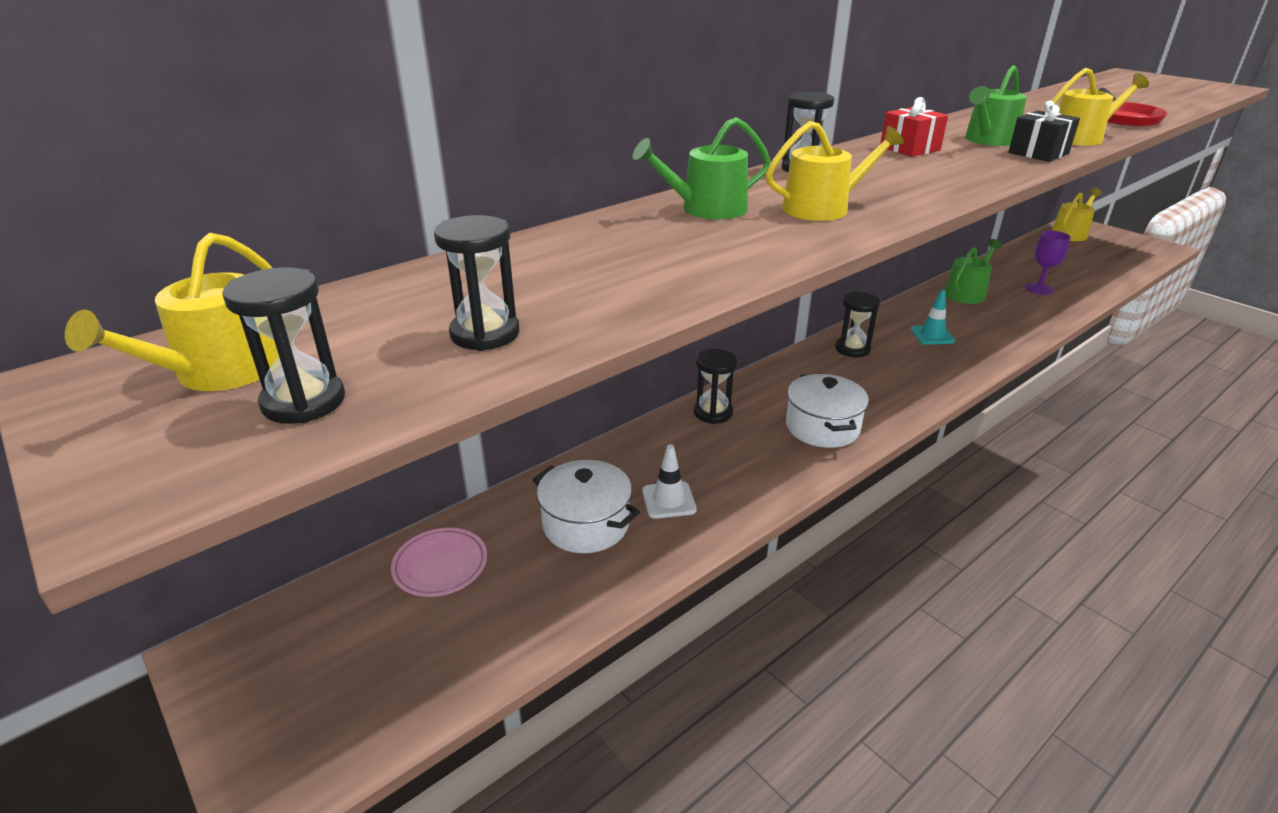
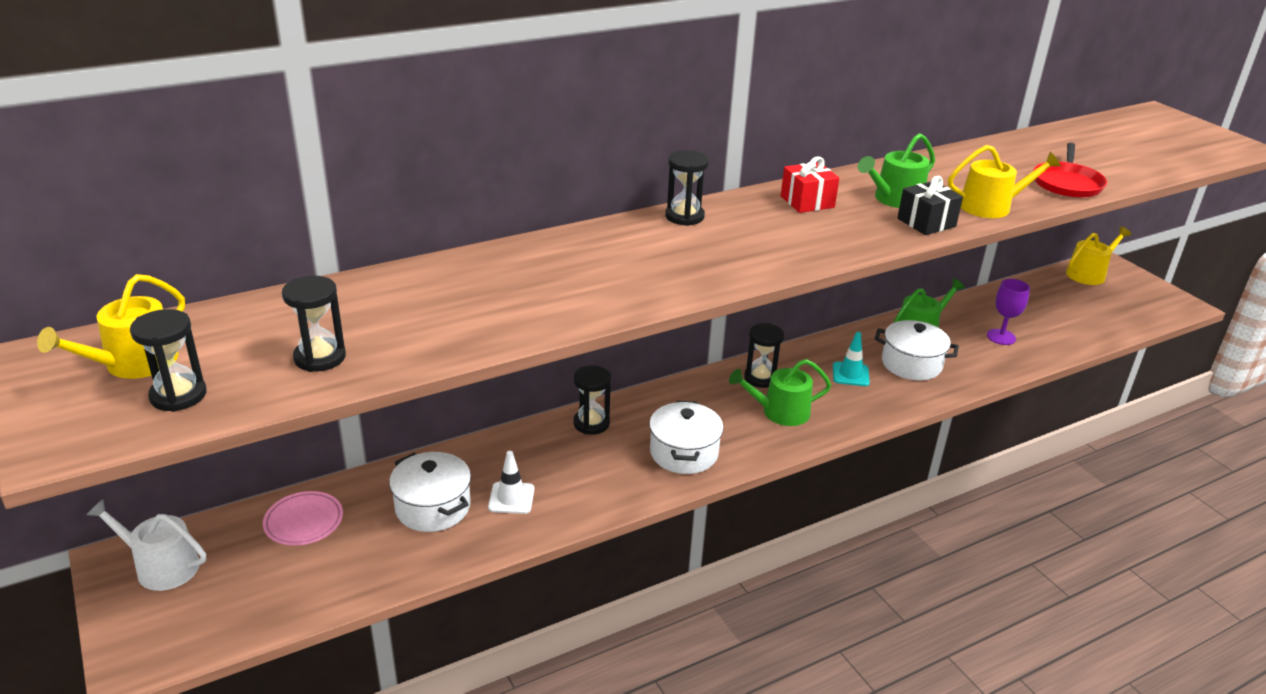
camera: 10 degrees right, 0 degrees up
(275, 652) = (161, 566): none -> white watering can
(706, 209) = (563, 255): green watering can -> green watering can (780, 412)
(822, 208) = (663, 267): yellow watering can -> none
(979, 320) = (911, 364): none -> white pot

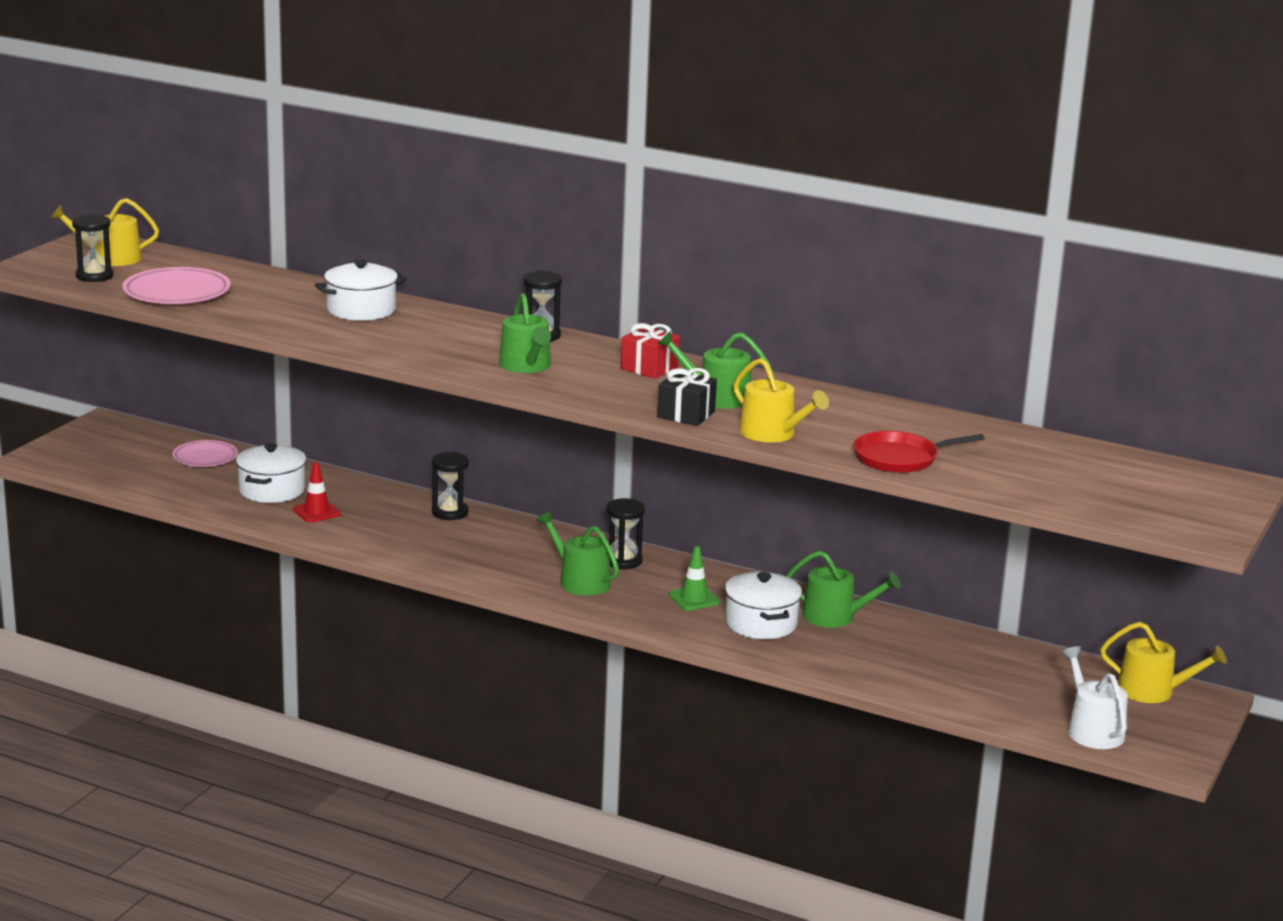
camera: 55 degrees right, 10 degrees down
(161, 566) = (114, 435): white watering can -> white watering can (1092, 730)
(320, 358) = (177, 292): black hourglass -> pink plate
(511, 498) = (316, 512): white traffic cone -> red traffic cone
(684, 453) = (461, 557): white pot -> white pot (361, 310)
(754, 246) = (527, 366): none -> green watering can
(850, 374) = (694, 598): turquoise traffic cone -> green traffic cone
(1001, 337) = (896, 660): purple goblet -> none

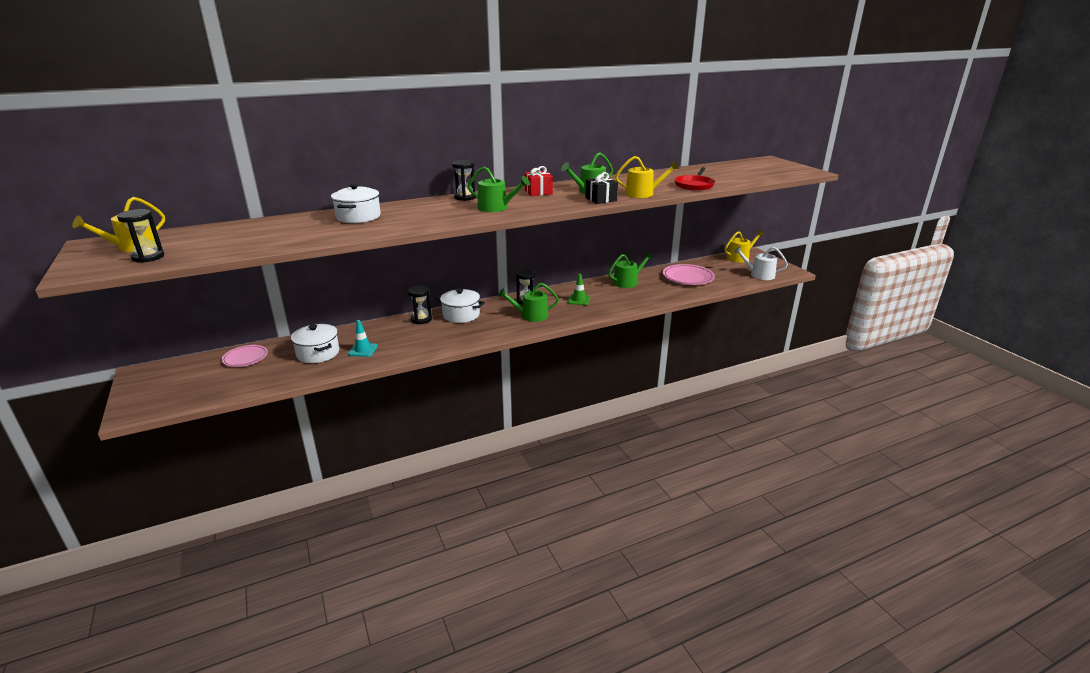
camera: 50 degrees left, 5 degrees up
(177, 292) = (231, 245): pink plate -> pink plate (688, 277)
(316, 512) = (363, 350): red traffic cone -> turquoise traffic cone
(761, 623) = (616, 296): white pot -> white pot (461, 315)

